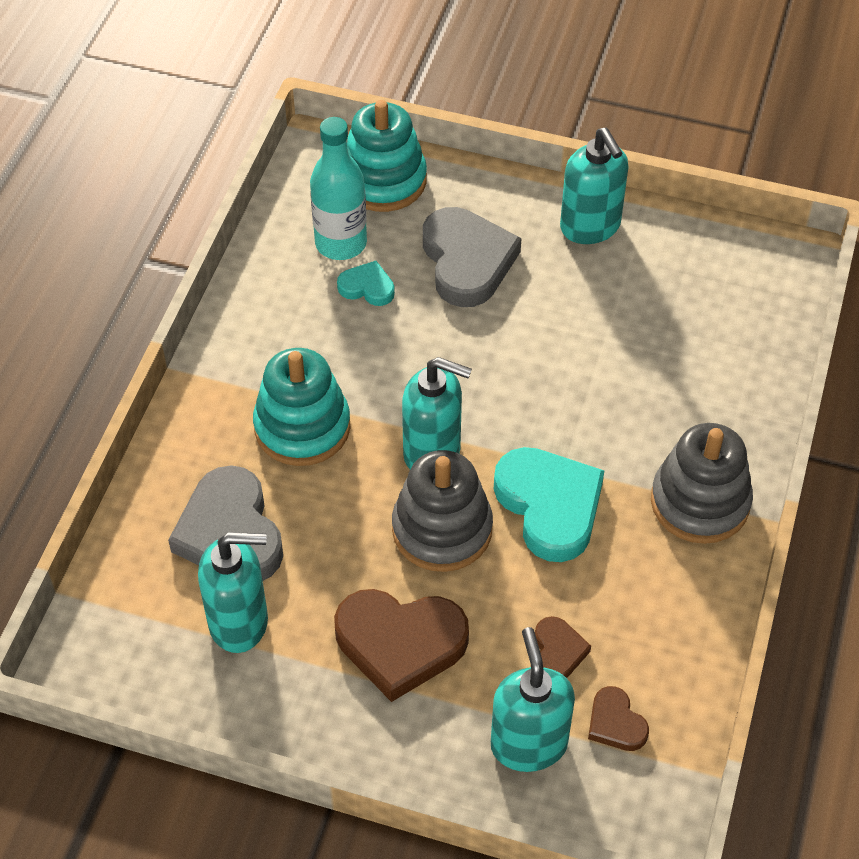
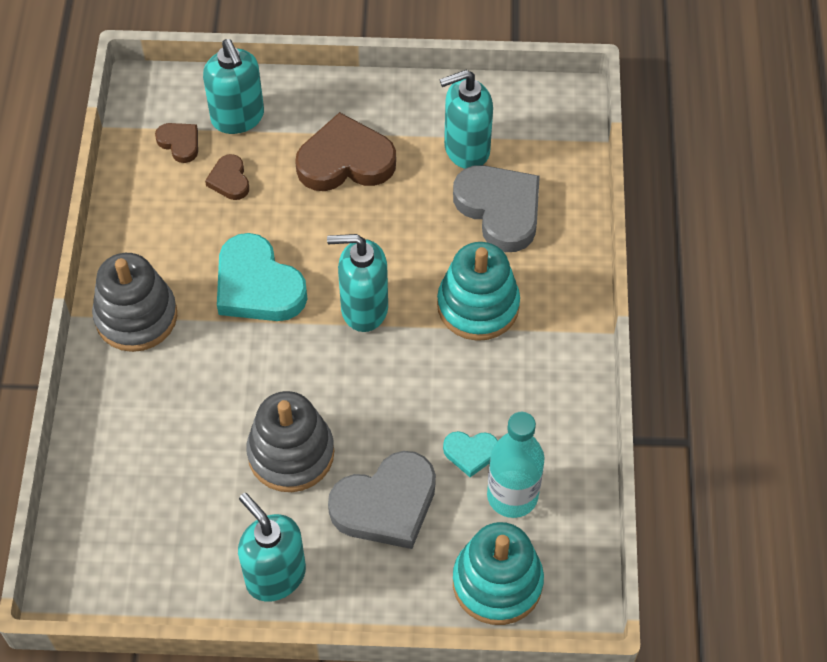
camera: 165 degrees right, 5 degrees up
(442, 529) = (338, 248): grey stacking toy -> grey stacking toy (291, 453)
(467, 261) = (386, 504): grey heart -> grey heart turned 90 degrees counterclockwise

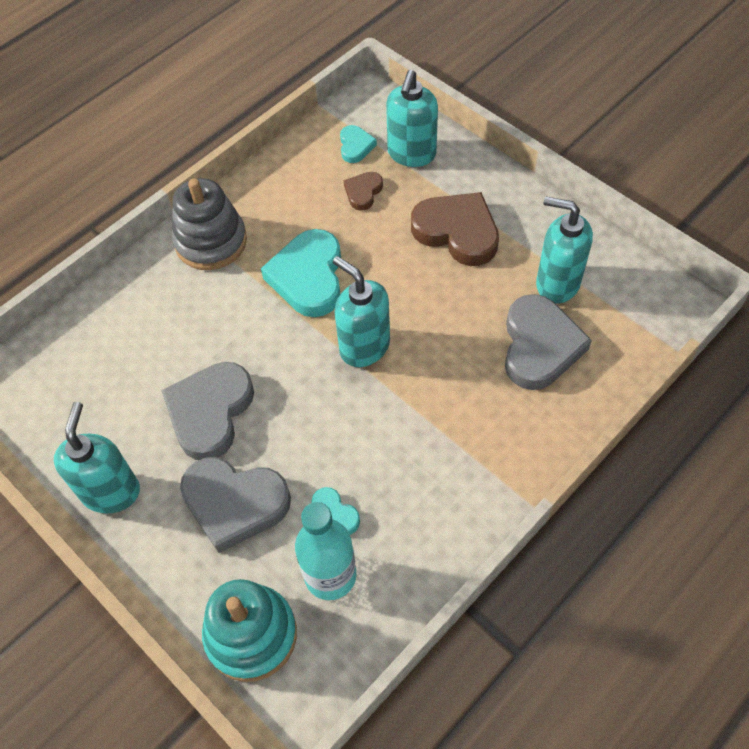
camera: 45 degrees right, 0 degrees up
(180, 143) = (355, 146): brown heart -> turquoise heart
(291, 453) = (210, 412): grey stacking toy -> grey heart
(478, 306) = (450, 407): turquoise stacking toy -> none

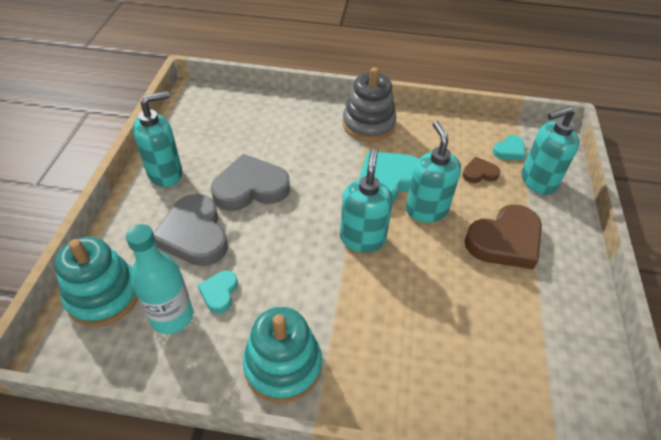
camera: 50 degrees right, 10 degrees down
(457, 232) = (505, 241): brown heart -> brown heart turned 60 degrees clockwise
(457, 500) = (283, 365): none -> turquoise stacking toy
(539, 346) = (461, 350): grey heart -> none
(557, 283) = (528, 331): turquoise soap dispenser -> turquoise soap dispenser (426, 210)

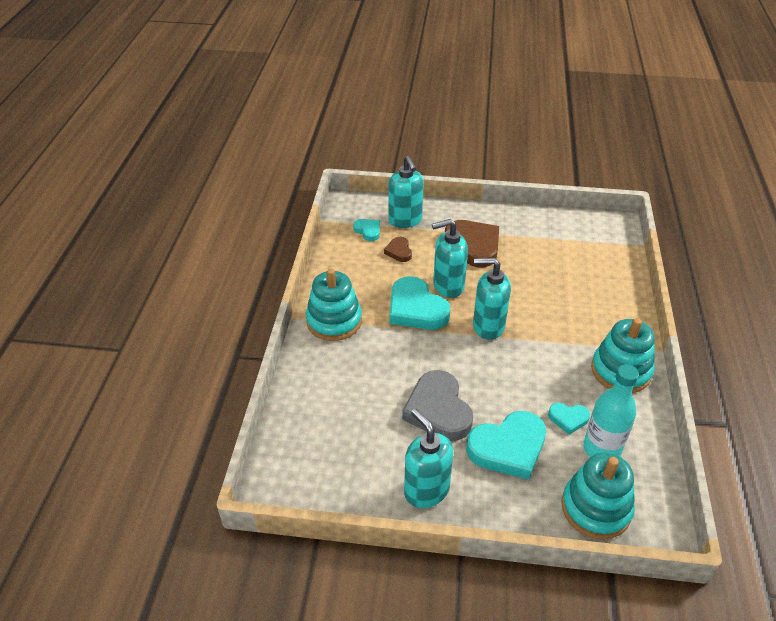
camera: 90 degrees left, 5 degrees down
(194, 235) = (508, 448): grey heart -> turquoise heart
(368, 124) = (334, 321): grey stacking toy -> turquoise stacking toy

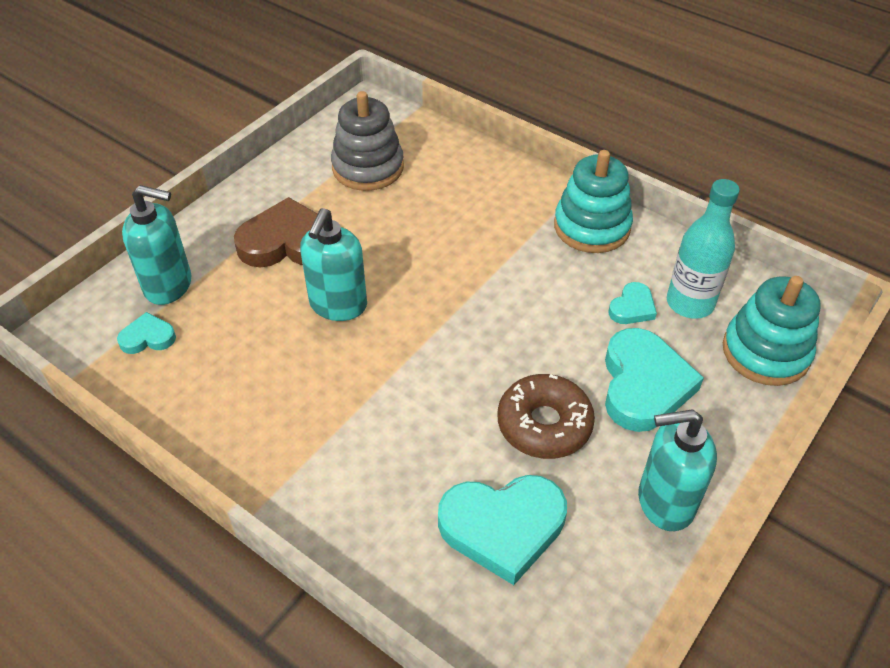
camera: 60 degrees left, 5 degrees up
(334, 321) = (297, 467): turquoise stacking toy -> none
(399, 251) = (225, 323): brown heart -> none
(416, 309) = (351, 359): turquoise heart -> turquoise heart (503, 527)
(438, 410) = (544, 424): grey heart -> brown donut
(488, 326) = (440, 303): turquoise soap dispenser -> none
(563, 248) = (368, 167): none -> grey stacking toy

